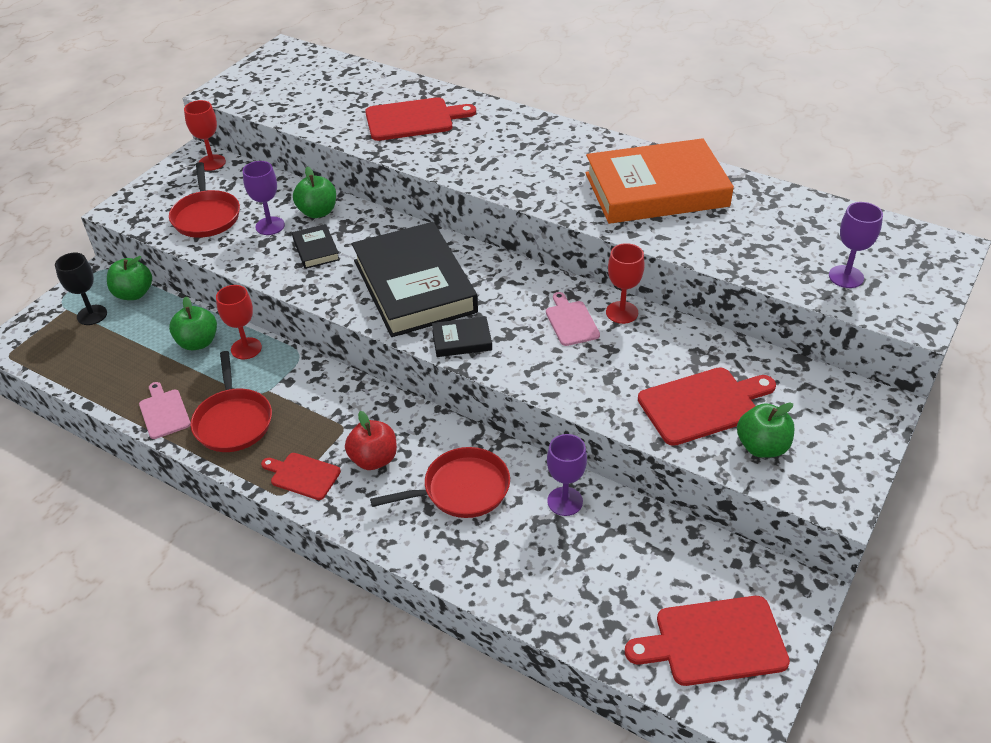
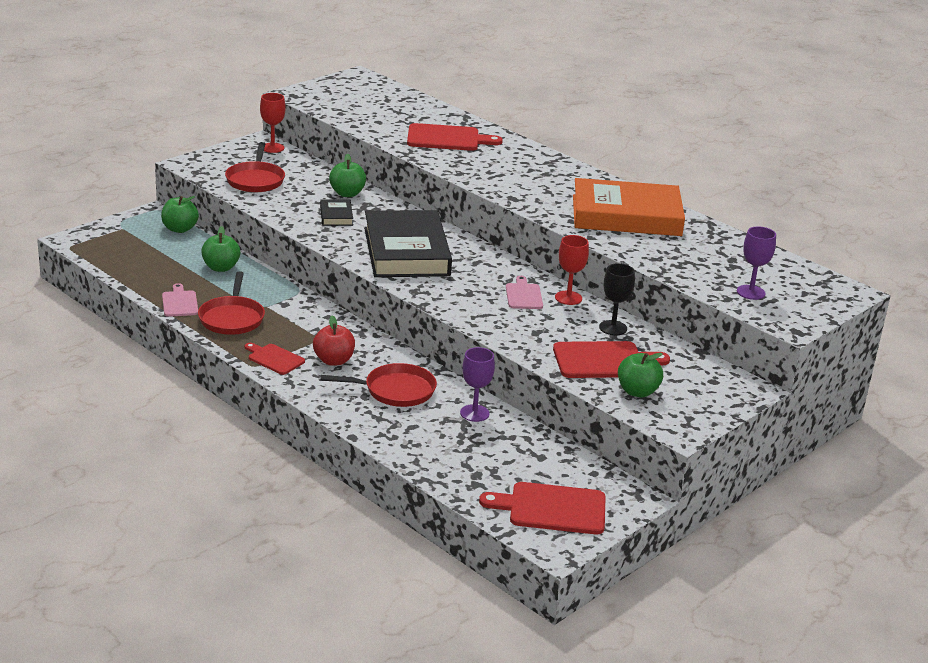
camera: 10 degrees right, 15 degrees down
(92, 315) = (142, 235): black goblet -> black goblet (613, 328)
(246, 348) = (258, 278): red goblet -> none
(270, 226) = (305, 195): purple goblet -> none
(462, 340) = (429, 289): black book -> none

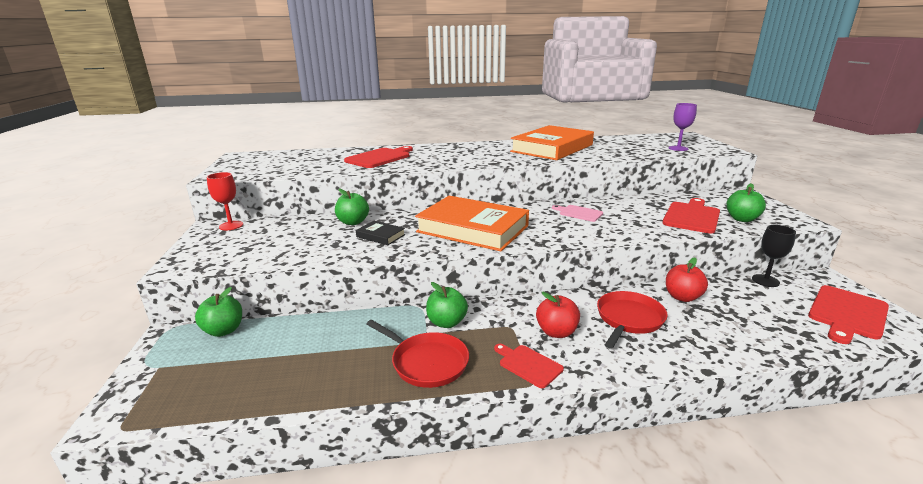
camera: 50 degrees left, 5 degrees down
(179, 303) = (358, 386): pink cutting board -> none
(221, 268) = (327, 333): green apple -> green apple (446, 322)
(255, 180) = (267, 248): red pan -> none
(274, 359) = (528, 365): red cutting board -> red cutting board turned 60 degrees clockwise
(406, 251) = (472, 229): black book -> orange book
(474, 413) = (682, 297): purple goblet -> red apple
(568, 298) = (593, 203): red goblet -> none
(613, 328) = (644, 203): black goblet -> black goblet (765, 281)

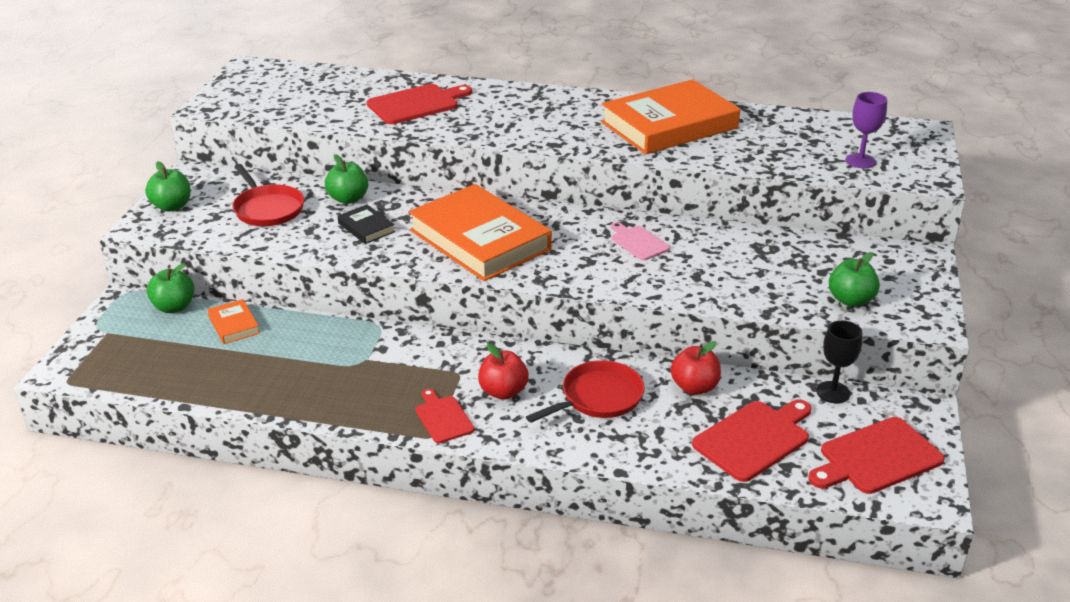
camera: 20 degrees right, 10 degrees up
(231, 225) = (212, 176): red goblet -> none
(289, 333) = (234, 325): none -> orange book
(427, 362) = (347, 390): red pan -> red pan (268, 209)
(446, 322) = (396, 352): green apple -> green apple (172, 206)
(691, 216) = (785, 280): red cutting board -> red cutting board (754, 439)

